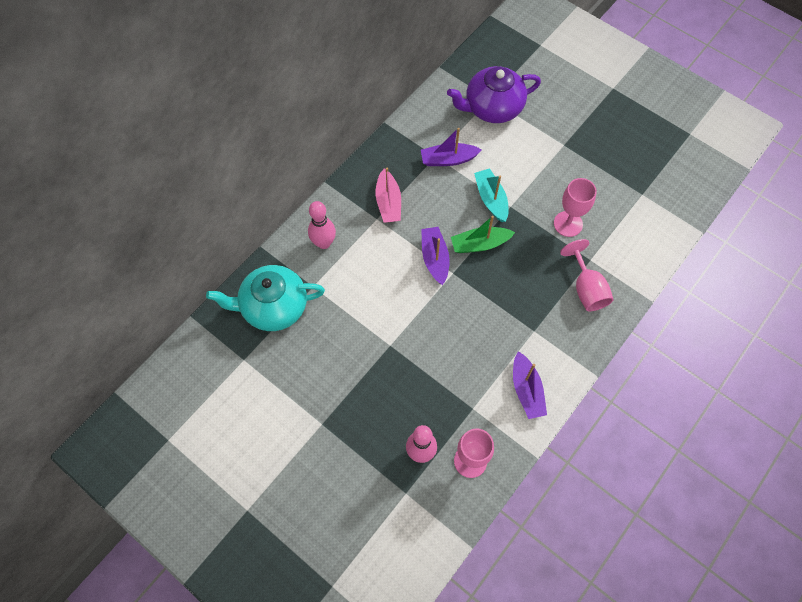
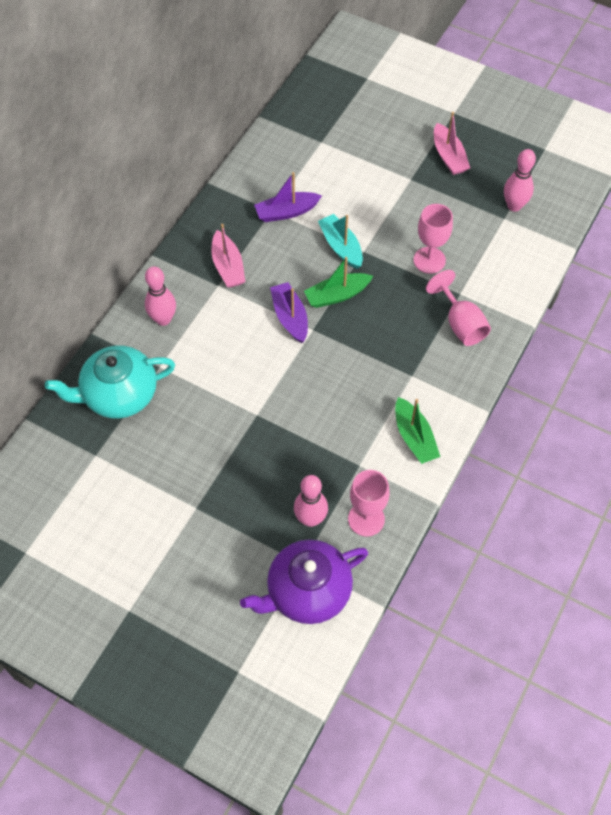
camera: 10 degrees left, 5 degrees down
(492, 108) = (325, 151): purple teapot -> purple teapot (307, 592)
(526, 390) = (414, 437): purple boat -> green boat
(601, 128) = (449, 156): none -> pink boat
(653, 183) = (514, 206): none -> pink bowling pin

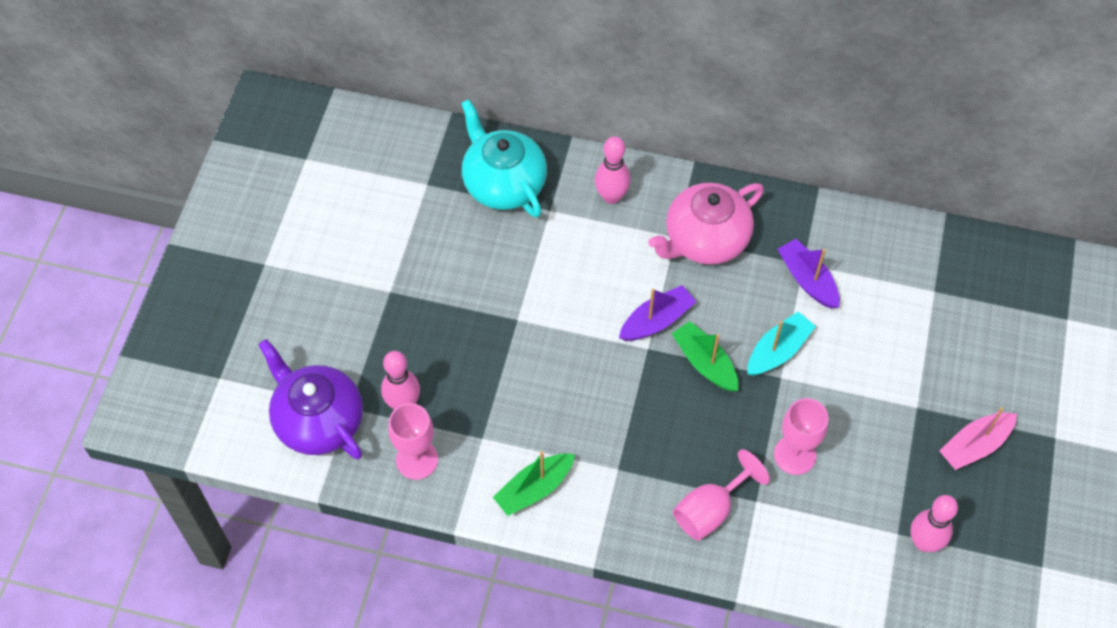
camera: 75 degrees right, 0 degrees up
(228, 266) = (705, 240): pink boat -> pink teapot

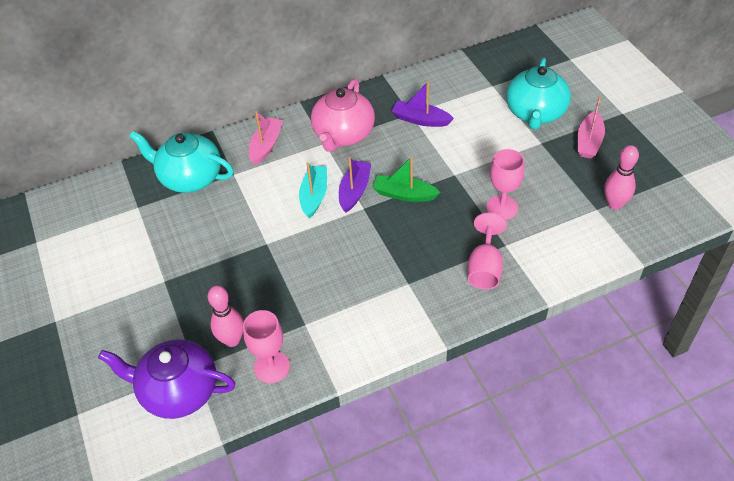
camera: 35 degrees left, 10 degrees down
(534, 489) = (367, 330): green boat -> none
(611, 196) = (266, 145): pink bowling pin -> pink boat
(778, 351) = (439, 163): turquoise boat -> turquoise boat (314, 196)
(949, 364) = (535, 113): none -> turquoise teapot

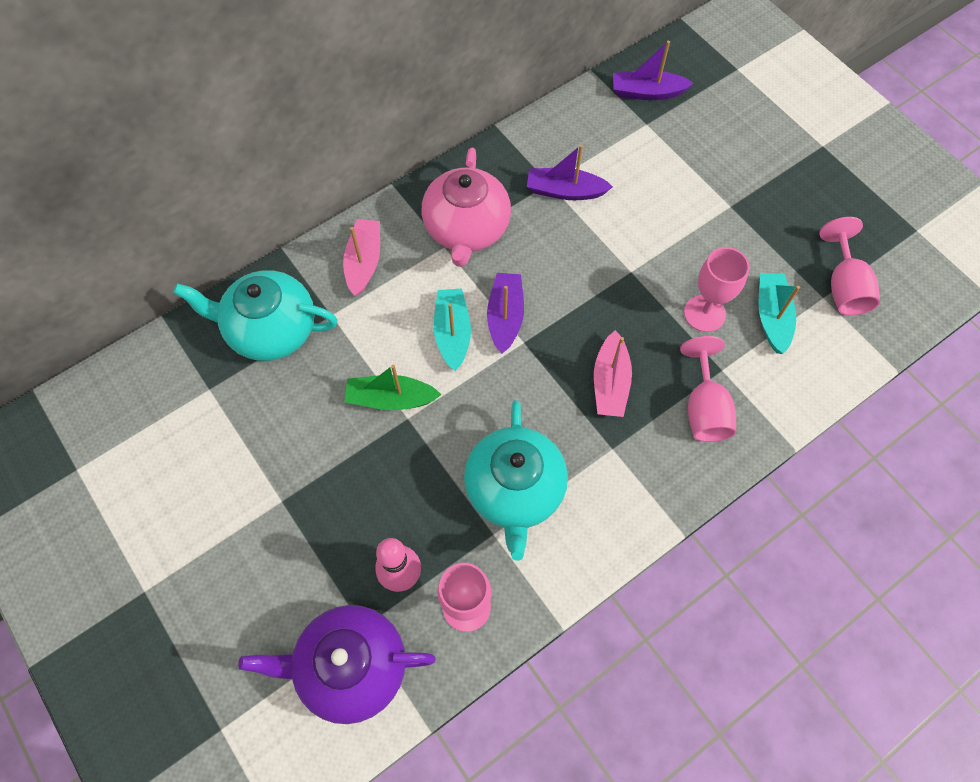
camera: 15 degrees left, 15 degrees up
(404, 194) = (572, 312): green boat -> green boat (391, 399)
(498, 66) = (647, 92): none -> purple boat
(535, 113) = (712, 160): turquoise teapot -> turquoise teapot (514, 490)
(553, 216) = (771, 317): none -> turquoise boat
(589, 142) = (790, 196): pink boat -> pink boat (610, 383)
(614, 204) = (843, 286): pink bowling pin -> pink goblet

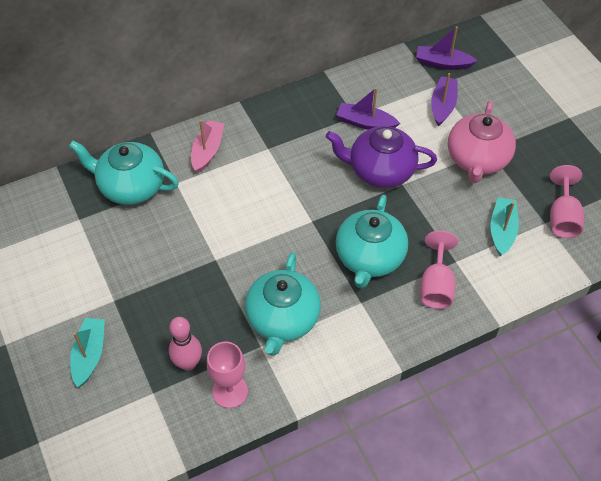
camera: 10 degrees right, 10 degrees down
(351, 667) = (138, 417): purple teapot -> purple teapot (380, 170)
(391, 399) = (206, 245): green boat -> none
(452, 333) = (261, 207): turquoise boat -> turquoise boat (89, 355)
(466, 229) = (287, 139): pink teapot -> pink teapot (477, 159)
(505, 317) = (302, 202): purple boat -> purple boat (443, 105)
(610, 383) = (369, 258): pink boat -> turquoise teapot
(704, 313) = (451, 221): pink goblet -> none

